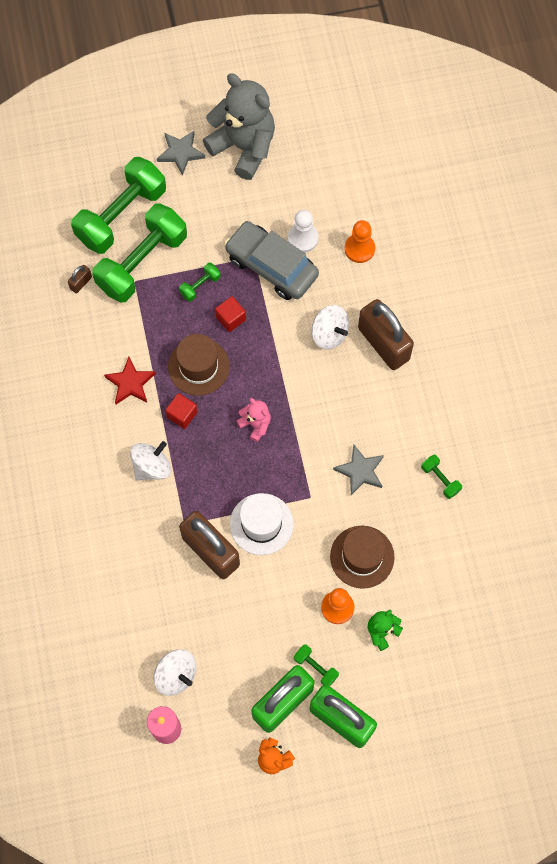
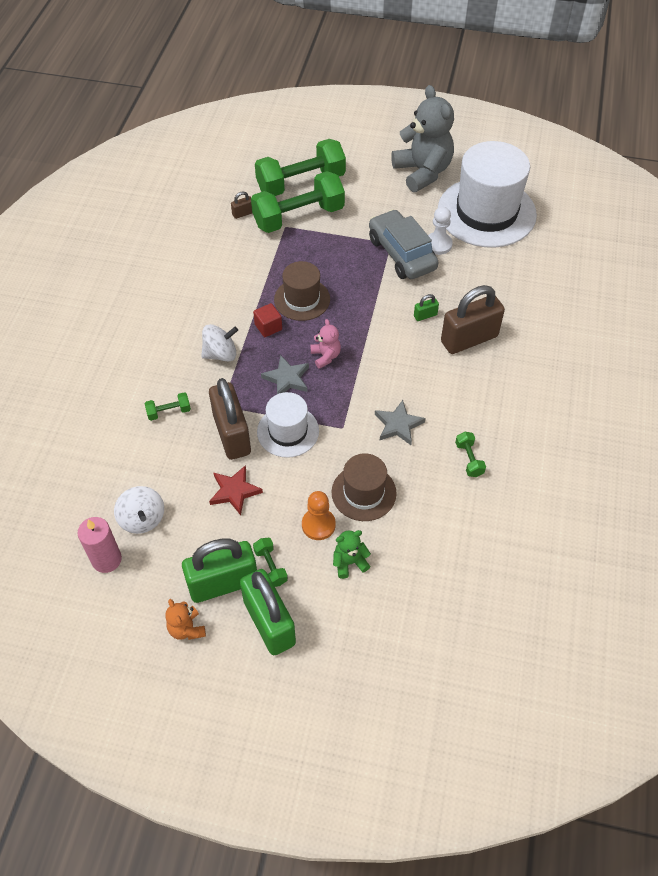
camera: 25 degrees right, 15 degrees down
(130, 383) = (240, 291): red star -> red star (234, 491)
(180, 153) = (370, 160): grey star -> grey star (287, 378)
(200, 286) = (335, 247): green dumbbell -> green dumbbell (169, 412)
(231, 318) = (348, 276): red cube -> none
(329, 334) = (425, 315): white spinning top -> green padlock
(333, 175) = (486, 212): none -> white hat
(359, 249) = (483, 267): orange pawn -> none
(383, 344) = (469, 339): brown padlock -> brown padlock turned 75 degrees clockwise

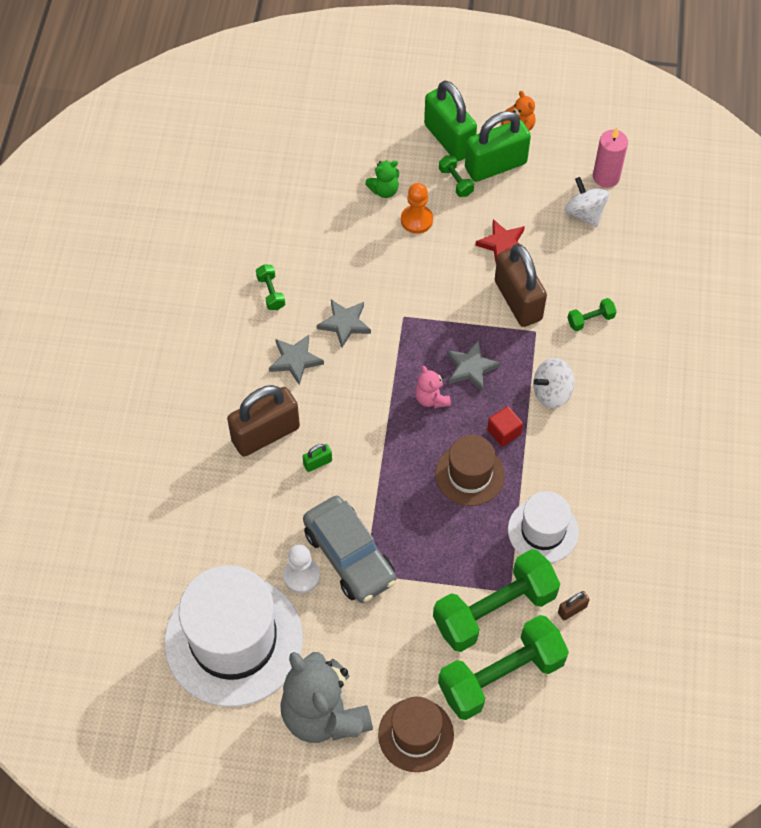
camera: 175 degrees right, 5 degrees up
(288, 431) = (460, 308): white hat -> white hat (543, 531)
(363, 492) = (376, 252): brown hat -> brown hat (416, 735)
(444, 396) = (295, 360): none -> grey star

